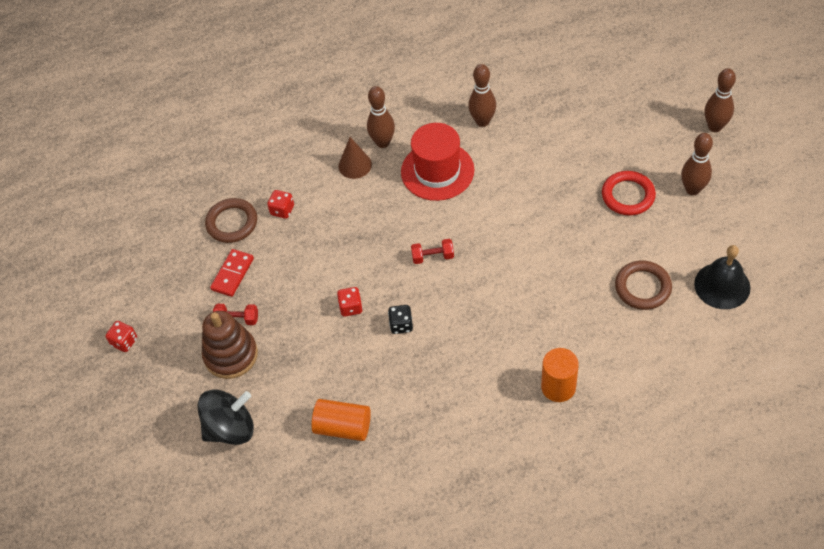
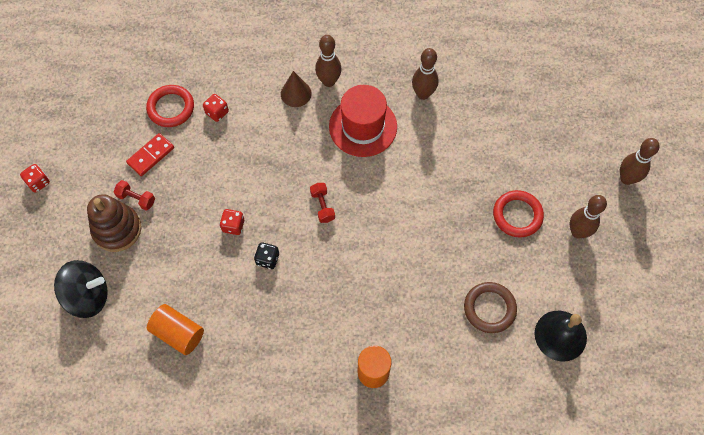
camera: 15 degrees right, 10 degrees up
(232, 223) = (171, 108): brown ring -> red ring
(433, 257) = (322, 206): red dumbbell -> red dumbbell turned 60 degrees clockwise

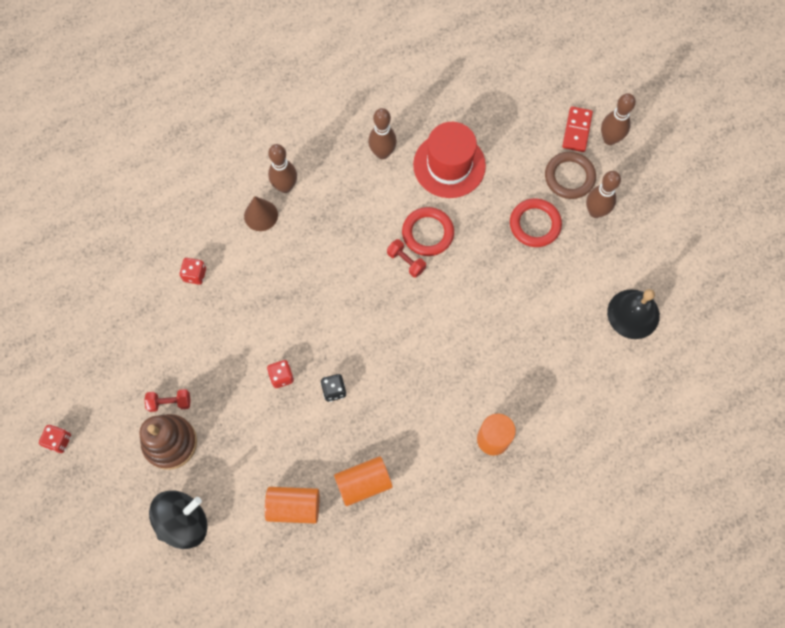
camera: 30 degrees left, 5 degrees up
(151, 156) = (156, 352): red domino -> red domino (577, 130)
(171, 108) = (145, 294): red ring -> red ring (427, 233)
(244, 346) = (363, 483): none -> orange cylinder
(322, 206) = (354, 312): red dumbbell -> red dumbbell (406, 261)
(363, 126) = (345, 214): red hat -> red hat (449, 165)
(489, 308) = (560, 324): brown ring -> brown ring (569, 177)

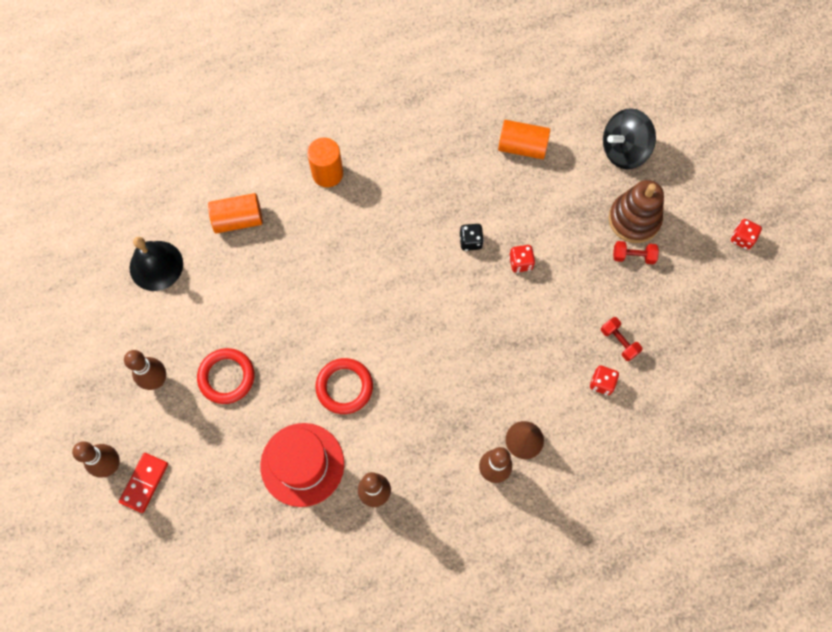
camera: 170 degrees left, 0 degrees up
(363, 483) = (455, 156): orange cylinder -> orange cylinder (238, 219)
(406, 261) = (374, 359): red dumbbell -> red dumbbell (619, 341)
(569, 177) = (172, 426): brown ring -> none

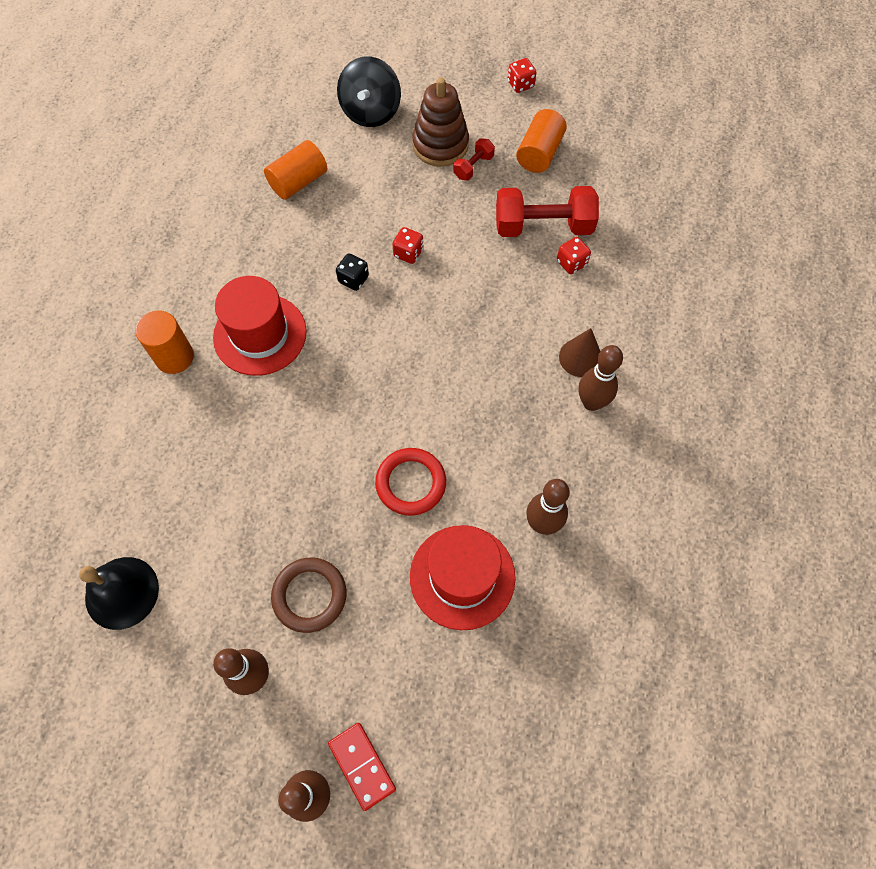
camera: 55 degrees left, 5 degrees down
(226, 377) = (309, 595): red ring -> brown ring
(238, 219) = (146, 473): orange cylinder -> orange cylinder (539, 153)
(382, 213) = (260, 334): none -> red hat
(619, 341) = (543, 226): red dumbbell -> red dumbbell, size x2.05

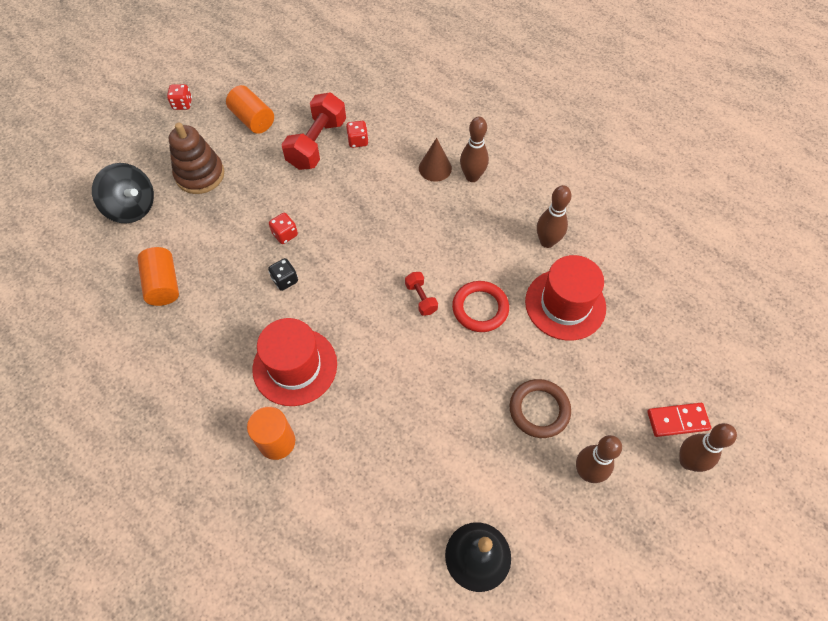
camera: 65 degrees left, 5 degrees down
(473, 167) = (235, 163): red dumbbell -> red dumbbell (421, 298)

